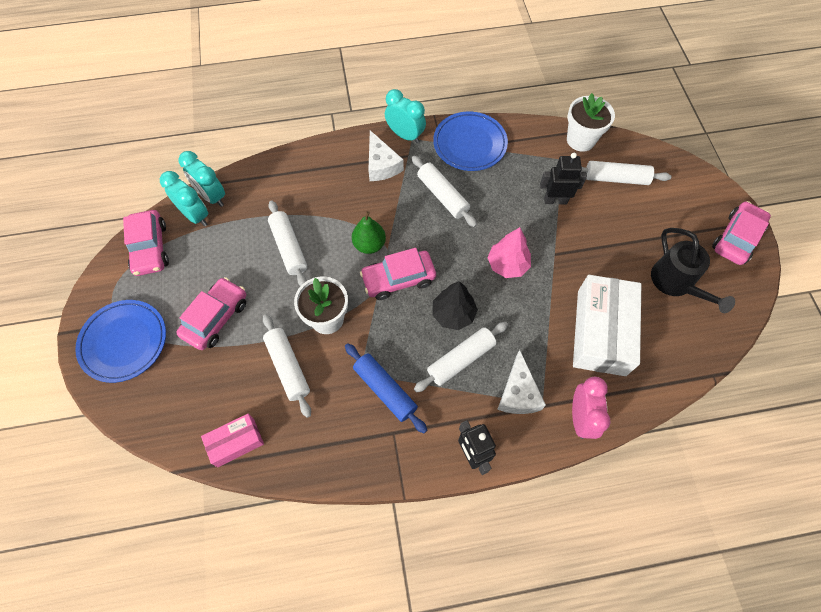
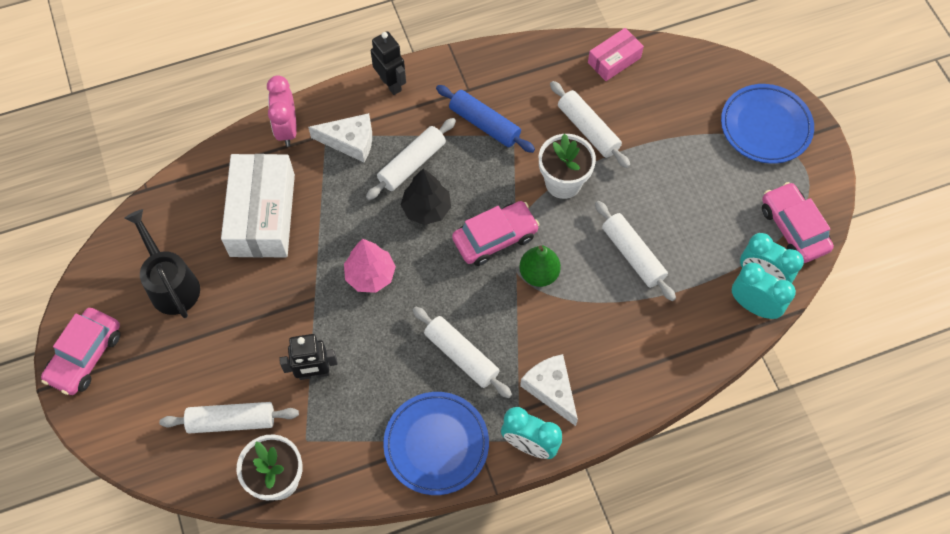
camera: 170 degrees right, 0 degrees up
(216, 318) = (682, 165): pink car -> none
(518, 393) = (350, 141): white cheese -> white cheese turned 105 degrees clockwise

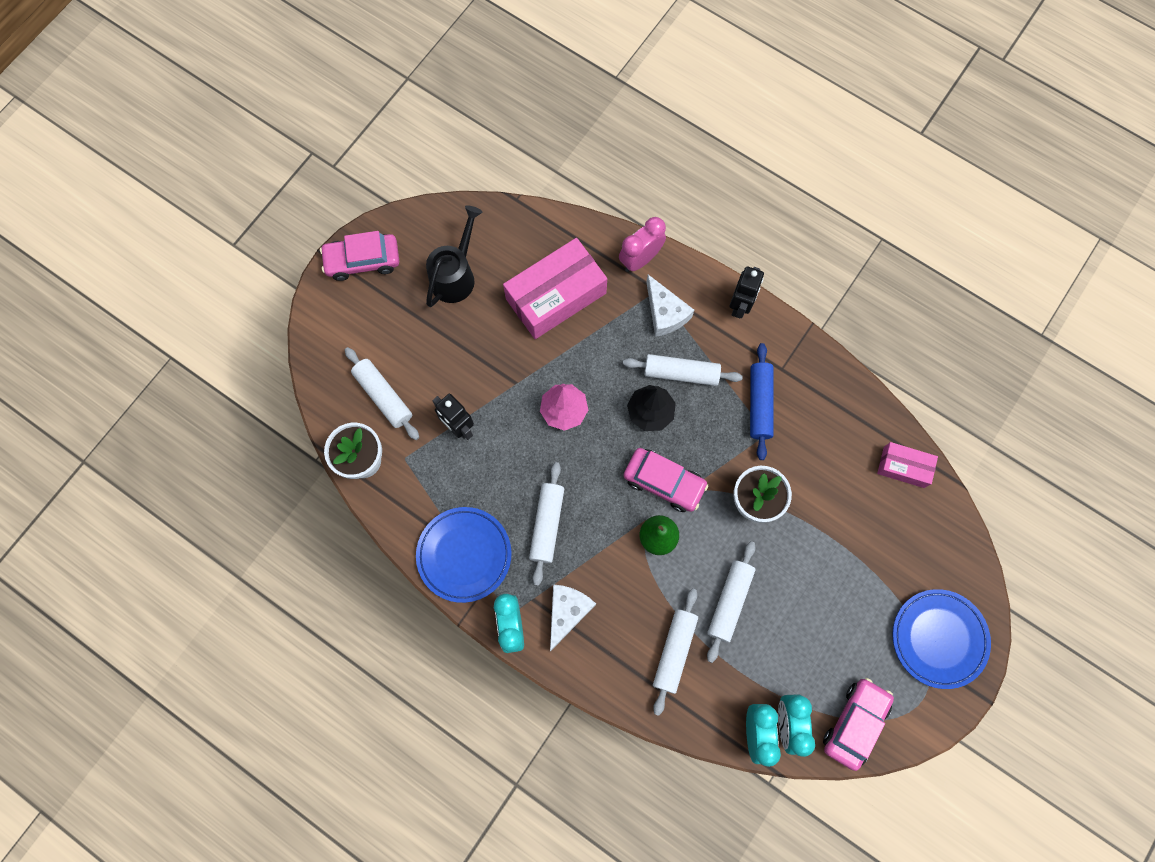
camera: 55 degrees right, 10 degrees up
(262, 215) = (556, 296): white box -> pink box
(588, 129) = (818, 490): white rolling pin -> white rolling pin (674, 651)

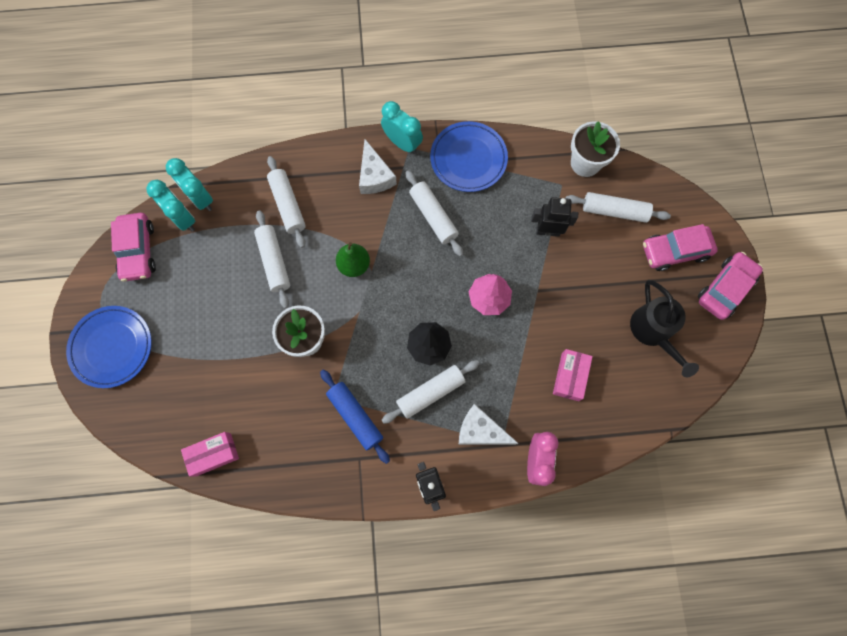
camera: 140 degrees right, 0 degrees up
(556, 296) = (570, 376): pink box -> pink box, size x0.53
(664, 482) = (379, 304): pink car -> pink car (675, 251)

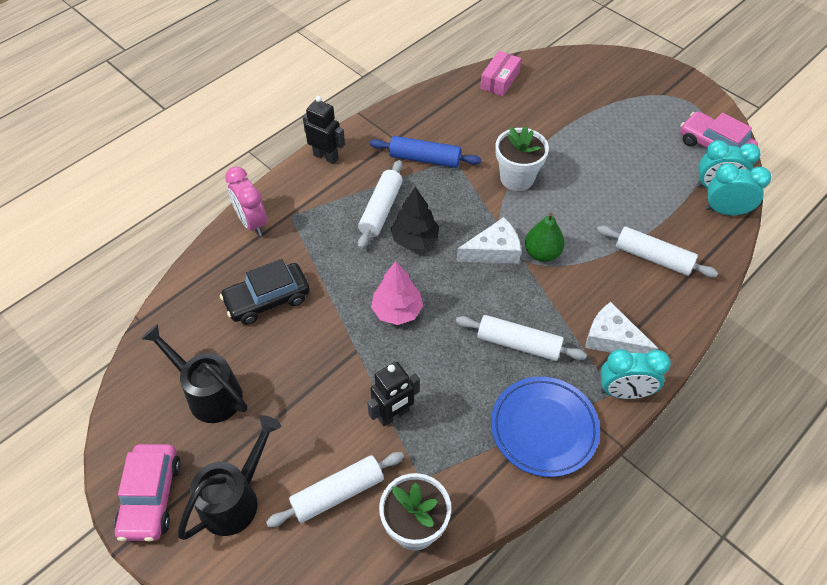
camera: 140 degrees right, 20 degrees down
(112, 347) = (644, 86): blue plate -> none
(274, 261) = (608, 210): white rolling pin -> none
(480, 430) = (315, 212): white cheese -> white cheese (494, 251)
(570, 376) = (267, 299): pink box -> black car
(675, 251) = (236, 498): pink car -> black watering can

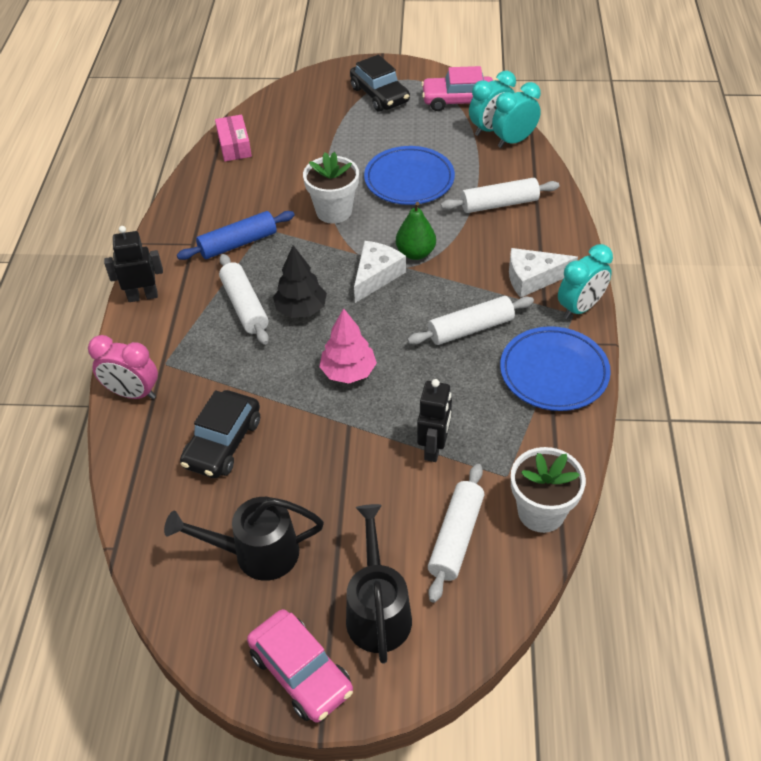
camera: 40 degrees left, 5 degrees down
(601, 190) = (409, 180): none -> blue plate
(653, 103) = (379, 95): none -> black car

